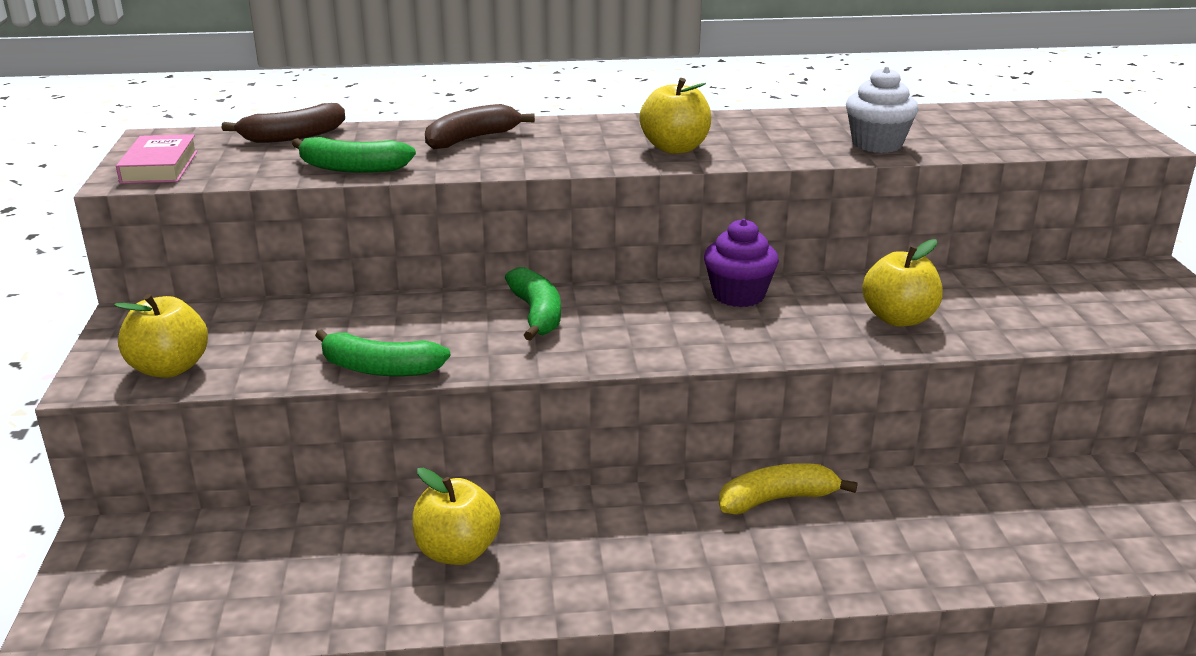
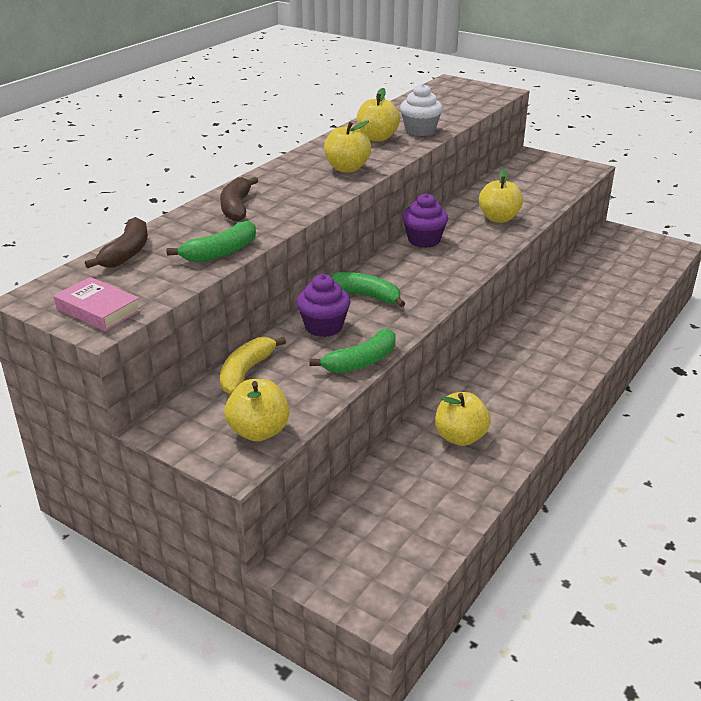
camera: 50 degrees left, 5 degrees up
(430, 318) = (324, 327): none -> purple cupcake
(777, 499) = (522, 332): yellow banana -> yellow banana (246, 372)
(799, 133) = (377, 138): none -> yellow apple

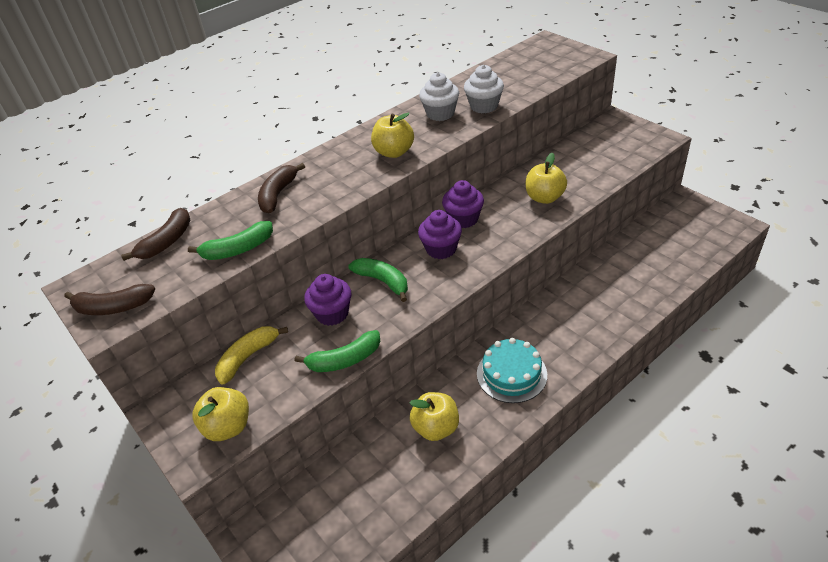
camera: 20 degrees right, 10 degrees up
(98, 310) = (113, 307): pink book -> brown banana
(377, 138) = (440, 114): yellow apple -> white cupcake
(414, 265) = (441, 249): none -> purple cupcake
(517, 383) = (511, 374): none -> turquoise cake

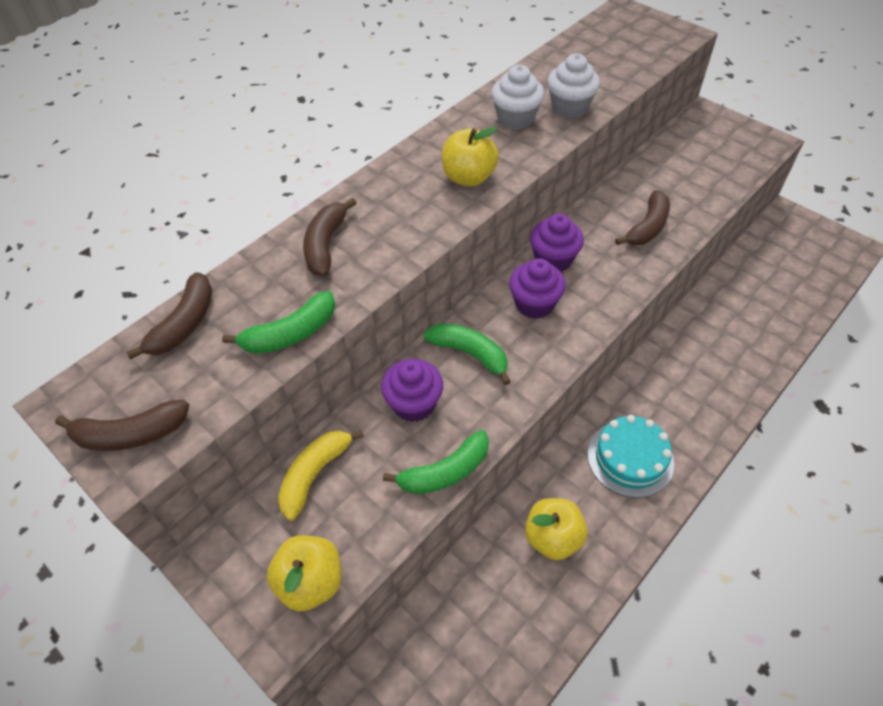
camera: 10 degrees left, 10 degrees up
(544, 198) = (647, 227): yellow apple -> brown banana

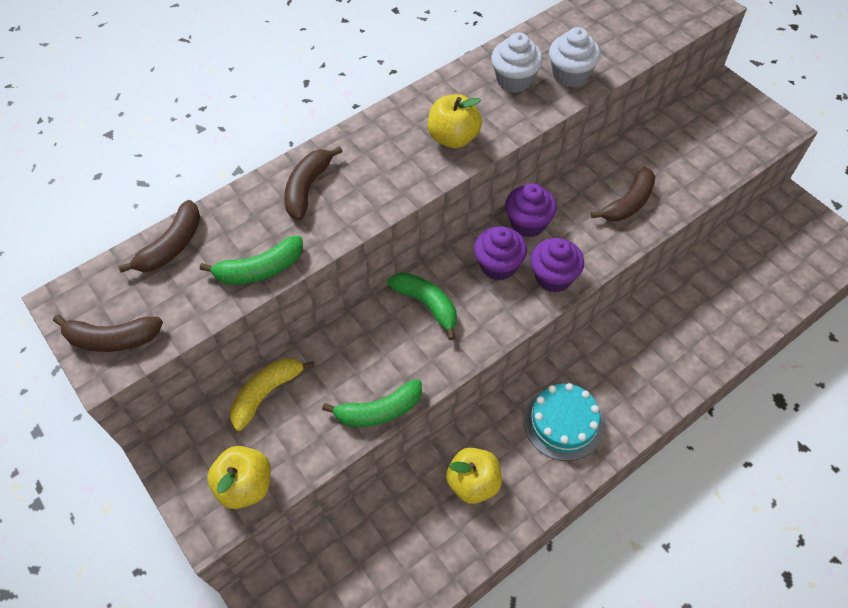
camera: 10 degrees right, 5 degrees up
(414, 404) = (366, 344): purple cupcake -> purple cupcake (553, 277)

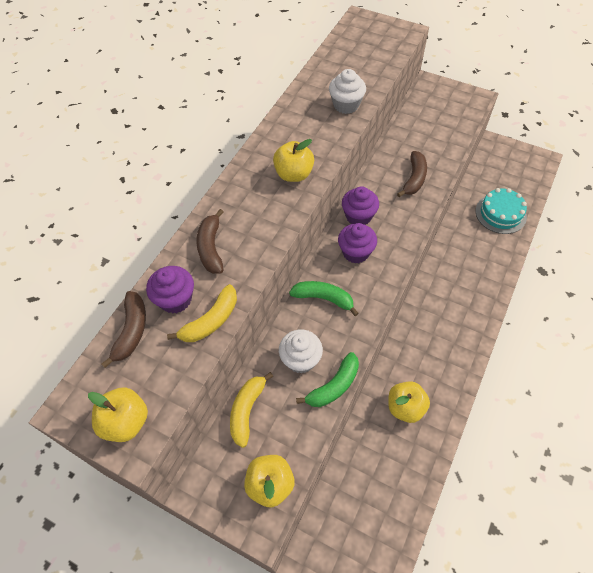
camera: 25 degrees left, 0 degrees up
(112, 339) = (126, 422): brown banana -> yellow apple
(260, 269) = (211, 321): green banana -> yellow banana
(514, 80) = (311, 121): white cupcake -> white cupcake (301, 359)
(553, 277) = (395, 246): purple cupcake -> purple cupcake (175, 299)
(563, 422) = (439, 341): turquoise cake -> turquoise cake (500, 213)

